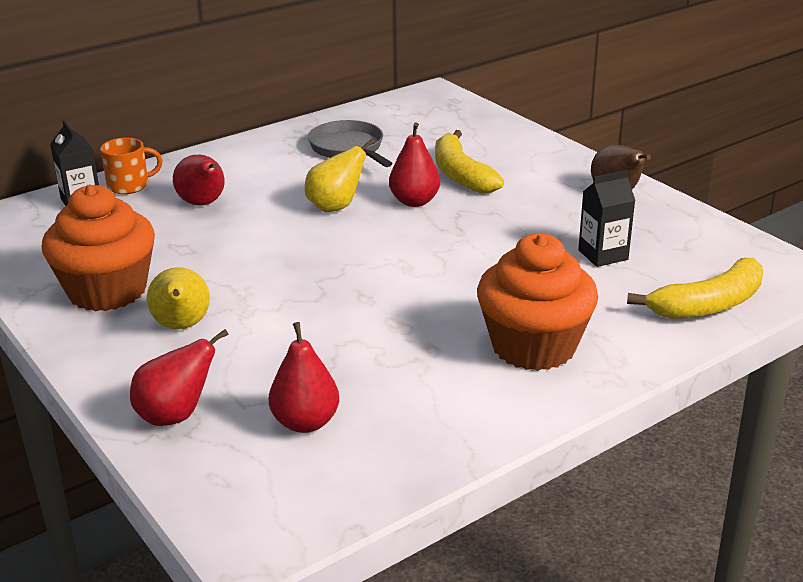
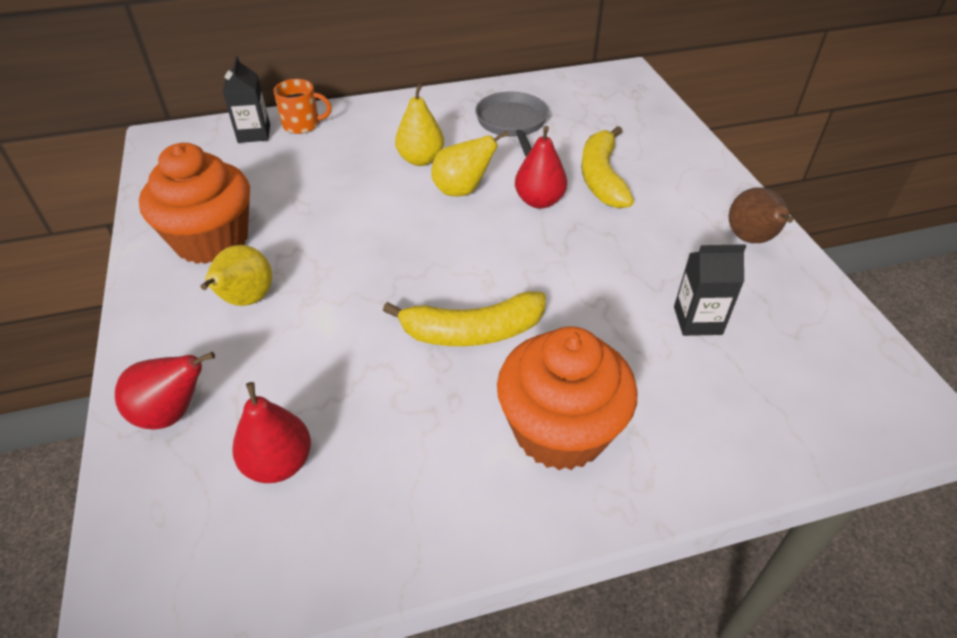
camera: 20 degrees right, 15 degrees up
(203, 204) = (350, 159): red pear -> none
(277, 191) = (421, 159): none -> yellow pear
(707, 305) = (786, 428): yellow banana -> yellow banana (472, 331)

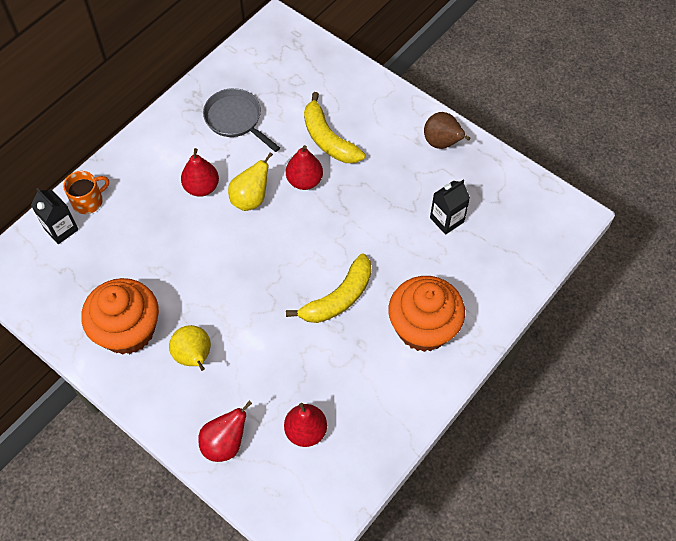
camera: 35 degrees left, 15 degrees up
(421, 159) = (202, 187): yellow pear -> red pear

